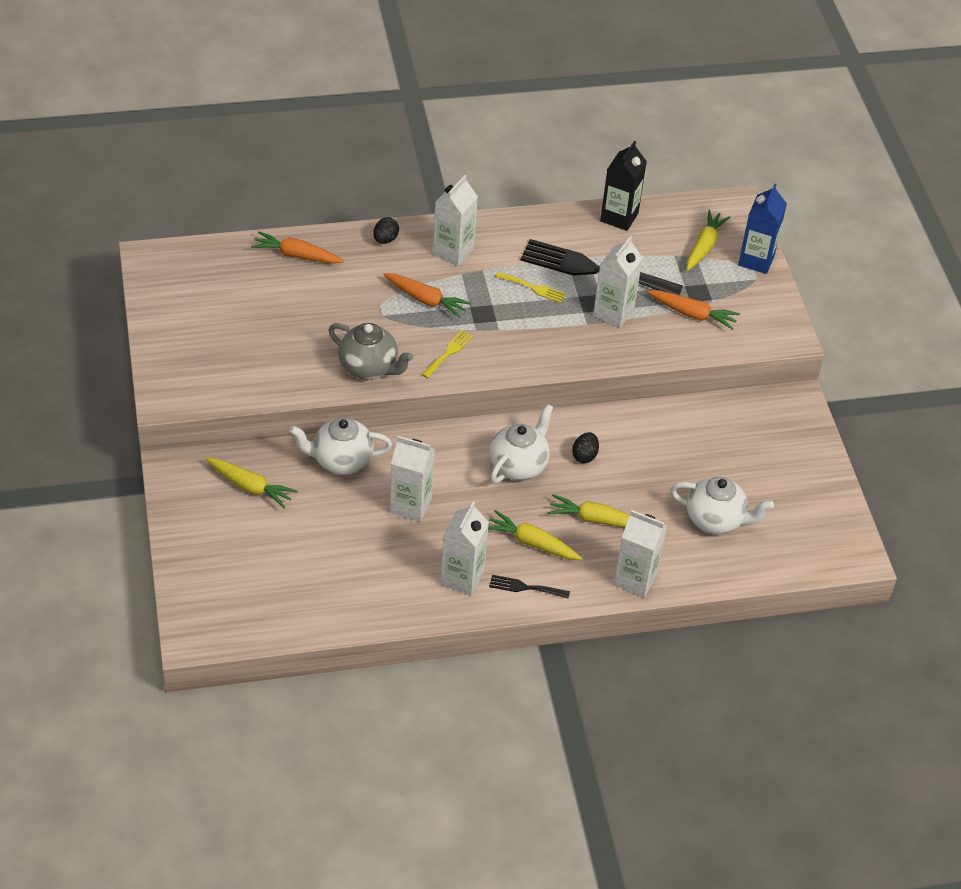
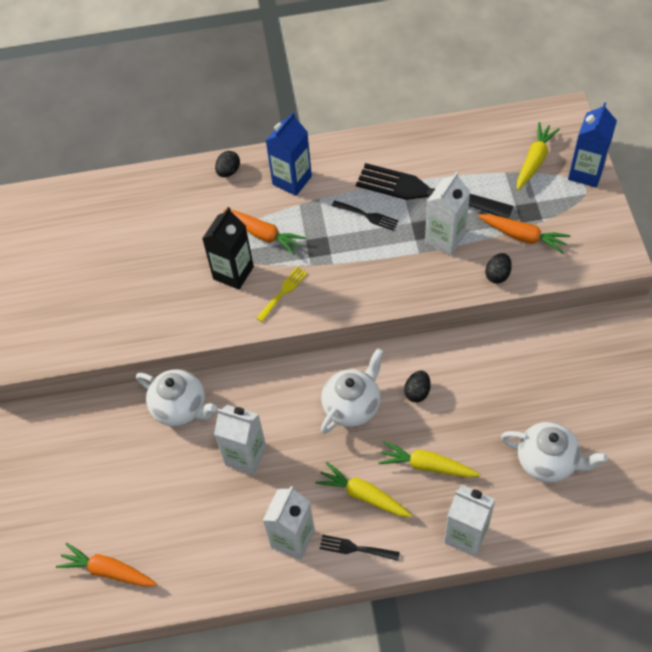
camera: 10 degrees right, 10 degrees up
(250, 487) = (93, 441): yellow carrot -> none
(296, 255) = (144, 193): orange carrot -> orange carrot (108, 570)
(341, 461) = (181, 408): white teapot -> white teapot turned 150 degrees counterclockwise
(369, 368) = (206, 313): grey teapot -> none
(453, 251) = (292, 180): white carton -> blue carton
(533, 288) = (367, 216): yellow fork -> black fork
(619, 217) = (452, 134): black carton -> black carton (233, 273)
(667, 347) = (497, 275): none -> black egg

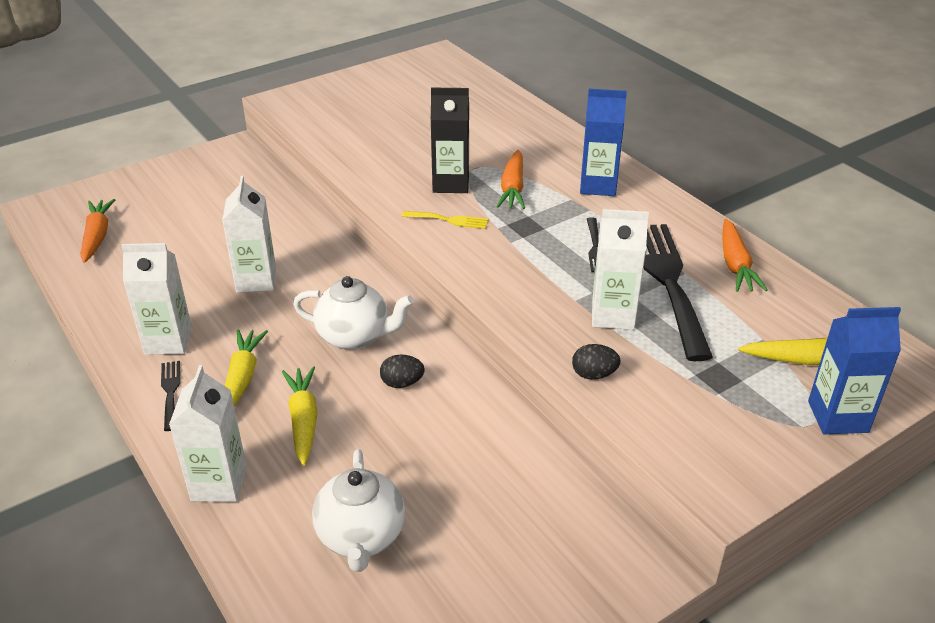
camera: 60 degrees right, 20 degrees down
(181, 408) = (293, 224): white teapot -> none
(228, 171) = (574, 146): black egg -> none
(523, 236) = (674, 382): orange carrot -> orange carrot (735, 265)

